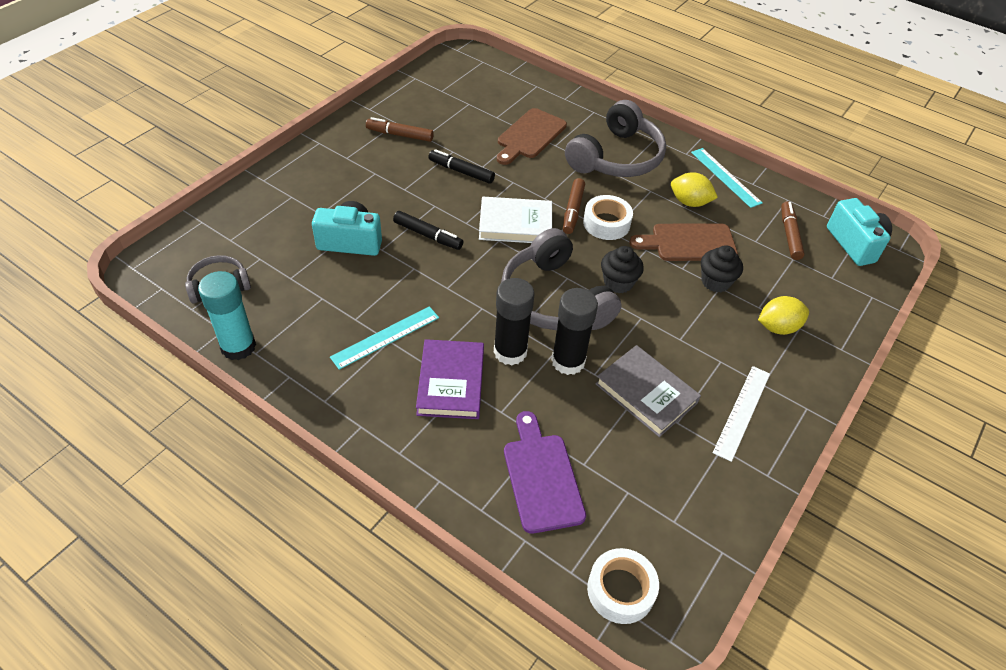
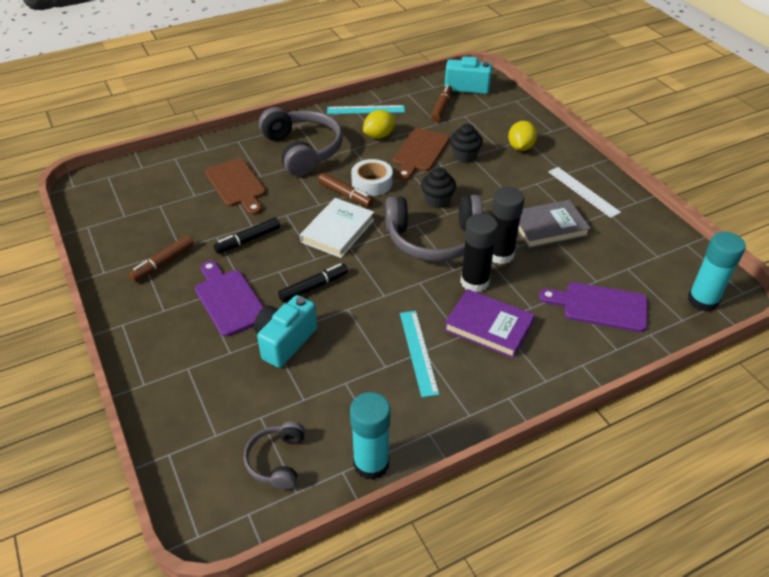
camera: 60 degrees left, 5 degrees down
(380, 189) = (229, 300): none -> purple cutting board
(620, 590) = (702, 301): white tape -> turquoise glue stick
(789, 235) = (441, 107): brown marker -> brown marker turned 75 degrees clockwise

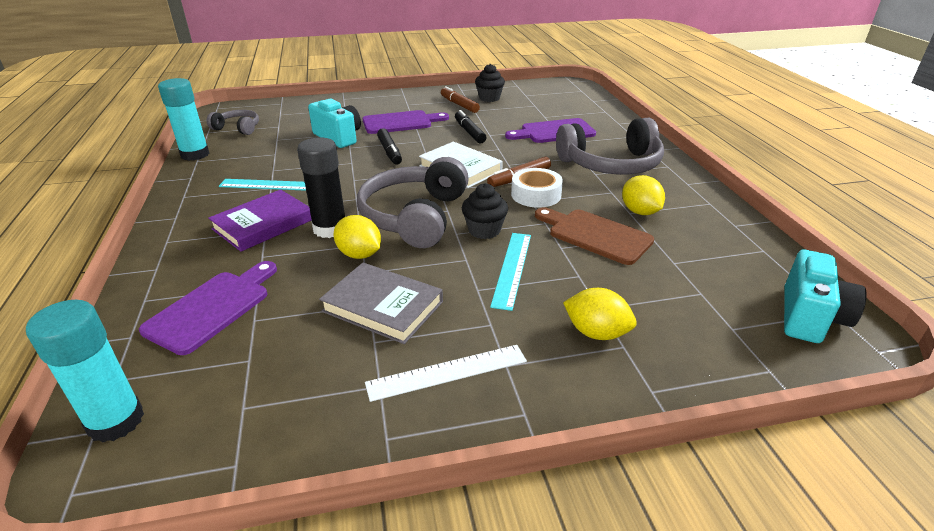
camera: 105 degrees right, 10 degrees down
(236, 185) = (554, 132): brown cutting board -> purple cutting board
(365, 110) = (708, 210): turquoise ruler -> turquoise ruler (512, 268)
(441, 107) = (725, 275): brown marker -> none
(464, 156) = (580, 270): black cupcake -> black cupcake (489, 98)
(500, 254) = (359, 254): black glue stick -> yellow lemon
(548, 227) = (383, 307): grey book -> grey book turned 60 degrees counterclockwise

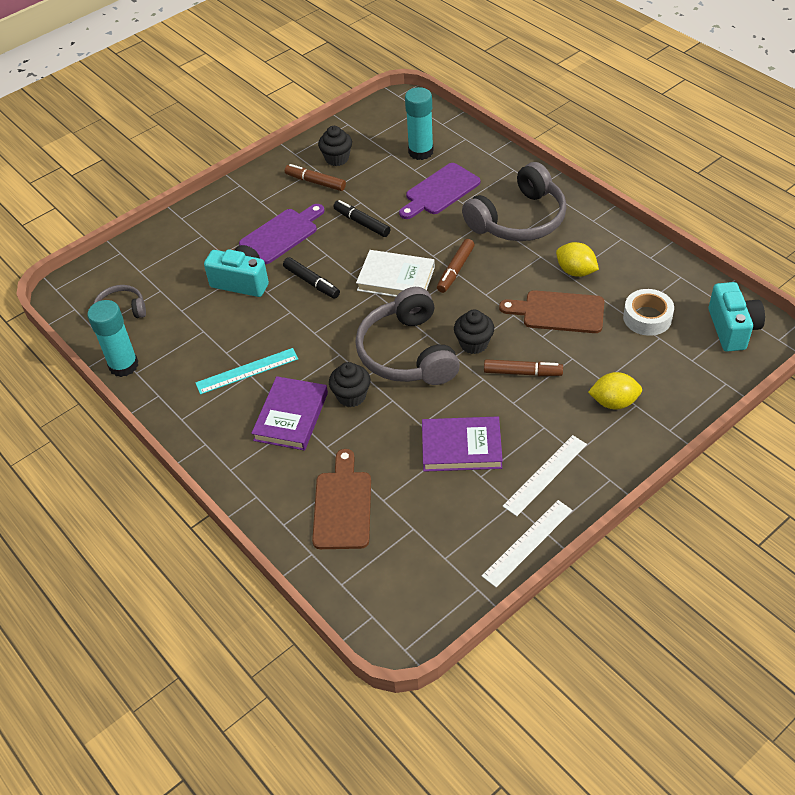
camera: 25 degrees left, 15 degrees up
(116, 421) = (377, 604): turquoise glue stick -> turquoise glue stick (420, 152)
(212, 308) = (343, 505): purple cutting board -> brown cutting board
(330, 229) = (351, 396): black glue stick -> black cupcake
(352, 439) = (527, 543): none -> white ruler
(359, 254) = (400, 410): yellow lemon -> none
(383, 307) = (461, 447): grey book -> purple book
(512, 268) = (522, 373): turquoise ruler -> brown marker
(536, 195) = (484, 285): white tape -> white tape (647, 318)

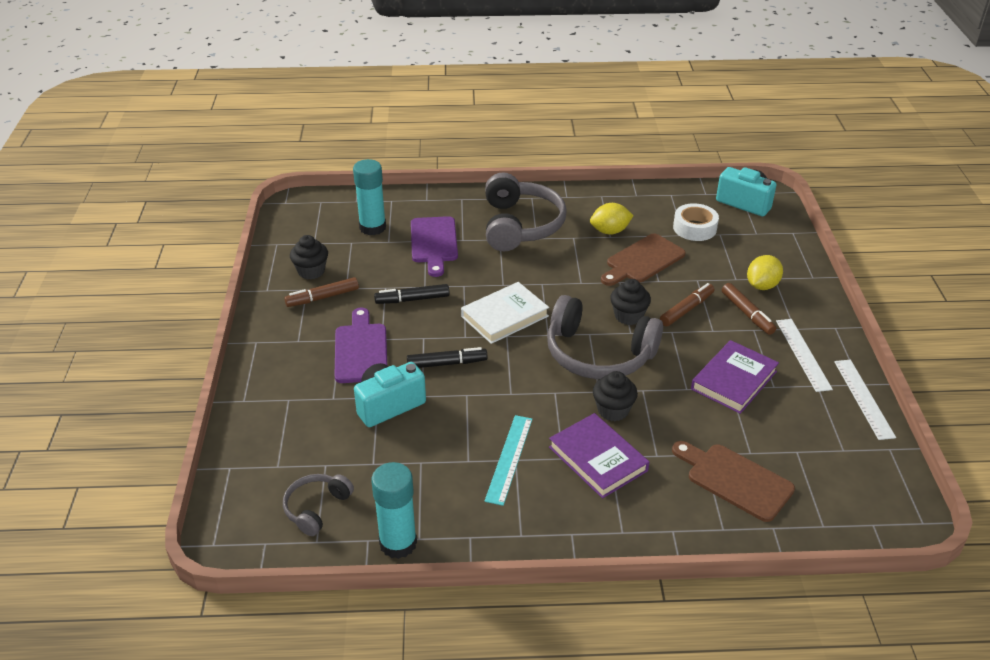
camera: 55 degrees left, 10 degrees down
(455, 270) = (535, 282): brown marker -> brown marker (747, 314)

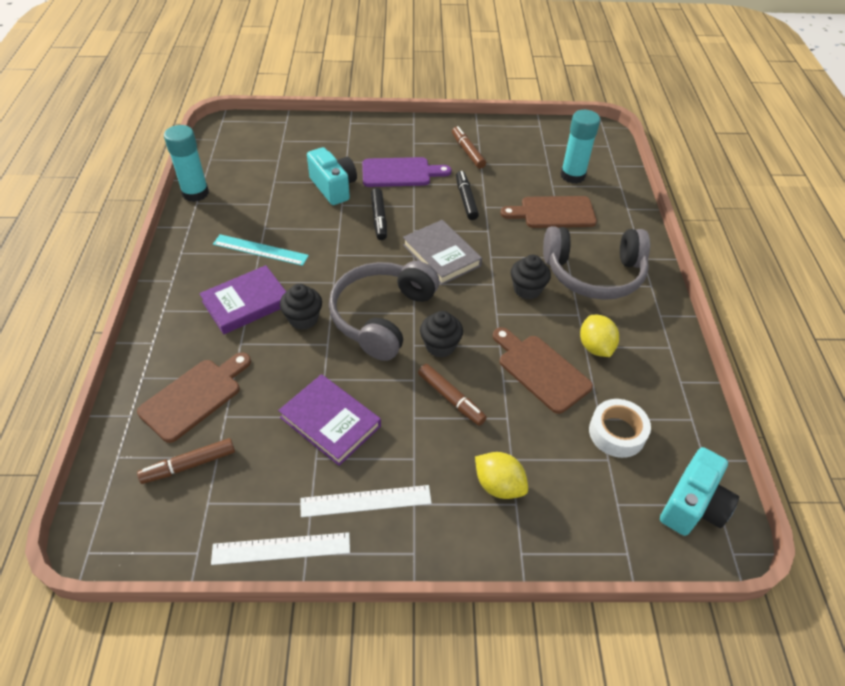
camera: 90 degrees right, 10 degrees up
(311, 271) = (503, 145): black cupcake -> black cupcake (527, 289)
(316, 508) = (239, 158): grey headphones -> none
(433, 243) = (553, 212): purple cutting board -> brown cutting board
(505, 316) = (441, 255): white book -> grey book
(747, 314) = (443, 457): brown marker -> brown marker (189, 465)

